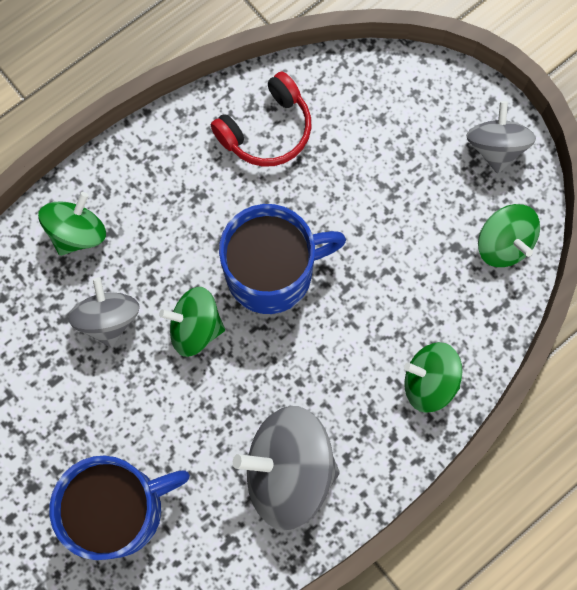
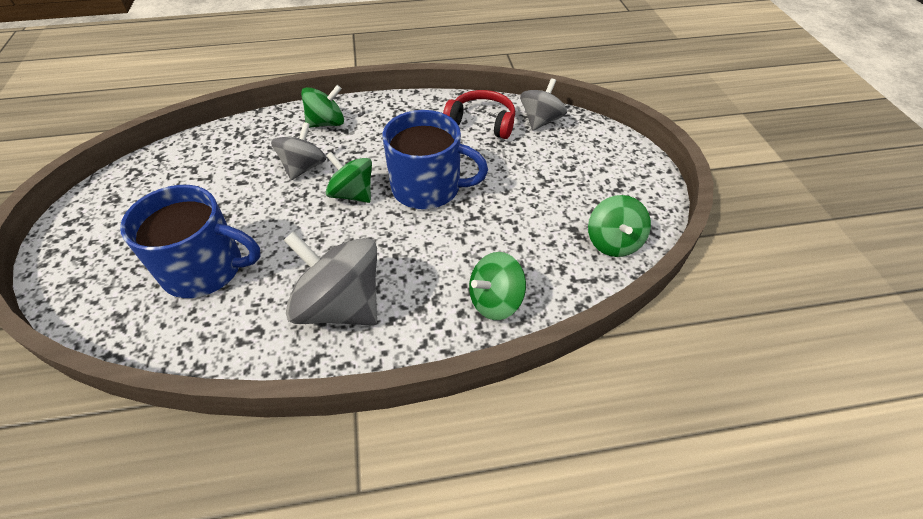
camera: 30 degrees right, 25 degrees down
(267, 130) = (482, 122): red headphones -> red headphones turned 150 degrees counterclockwise
(429, 382) = (495, 301): green spinning top -> green spinning top turned 75 degrees counterclockwise
(495, 148) = (639, 187): grey spinning top -> grey spinning top (540, 121)

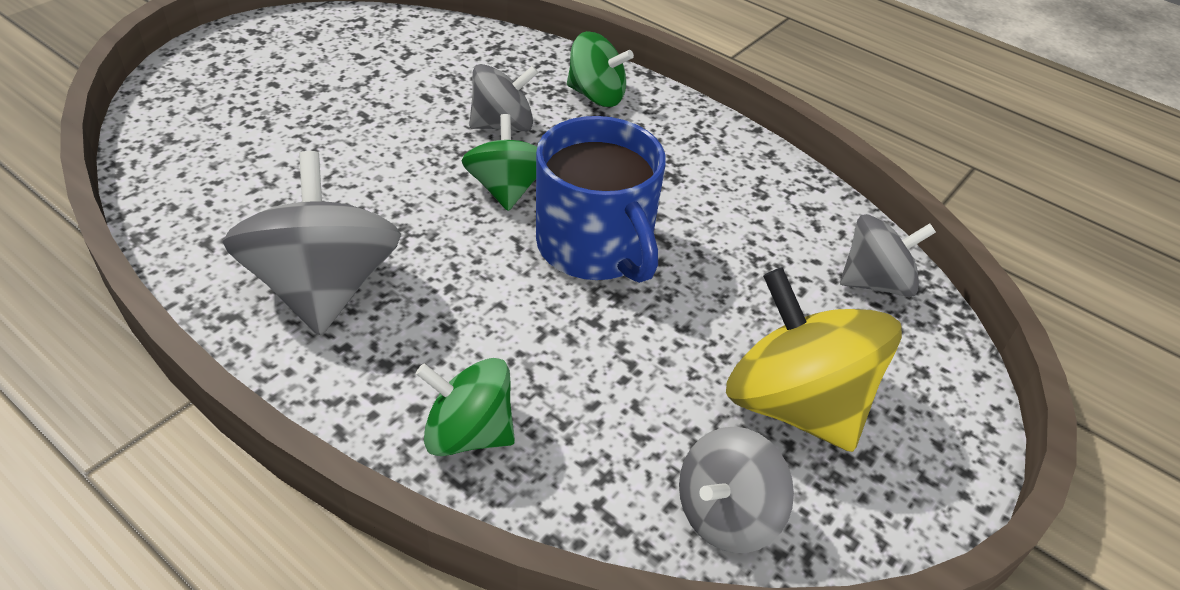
camera: 45 degrees right, 5 degrees down
(205, 269) = (279, 153): blue mug -> none
(482, 122) = (785, 224): red headphones -> none
(579, 186) = (795, 404): none -> yellow spinning top
(613, 242) = (726, 514): green spinning top -> grey spinning top

